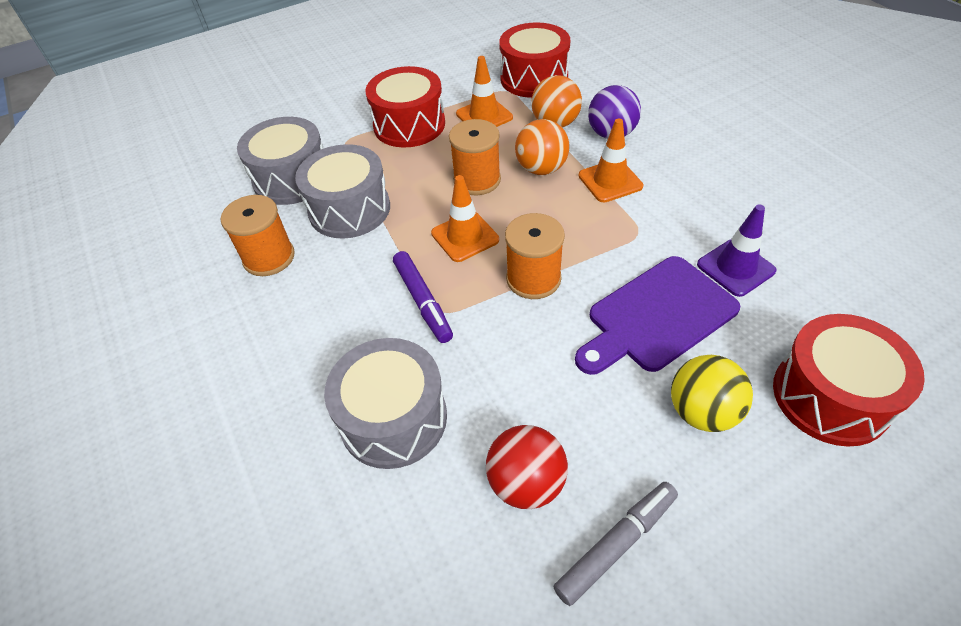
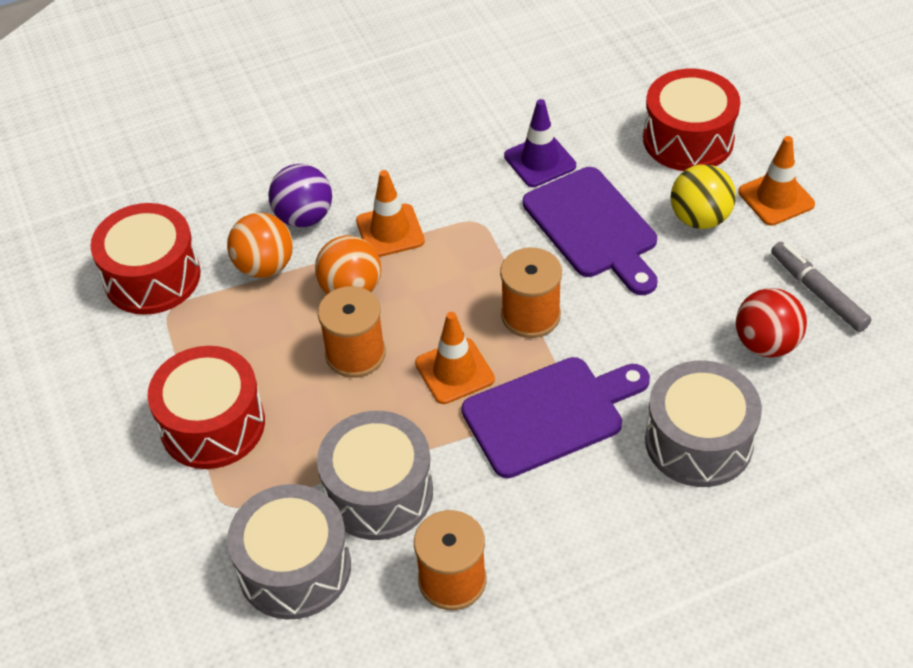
camera: 85 degrees left, 0 degrees up
(422, 301) = (550, 414): purple marker -> purple cutting board
(484, 116) = (221, 338): orange traffic cone -> orange traffic cone (776, 198)

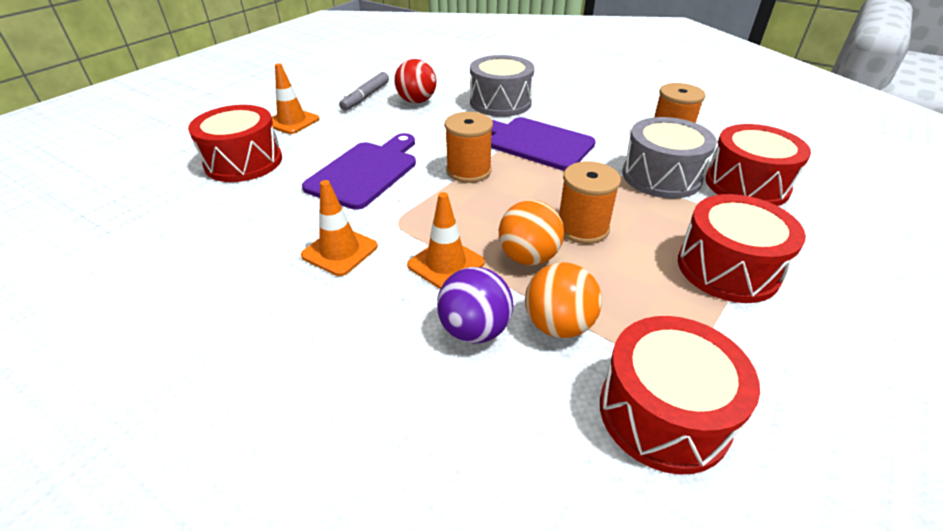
camera: 125 degrees left, 10 degrees down
(294, 568) = (746, 185): grey drum -> red drum
(454, 371) = (545, 182): orange traffic cone -> orange traffic cone (340, 251)
(540, 161) = (303, 216): purple traffic cone -> none
(699, 218) = (328, 139): yellow ball -> none

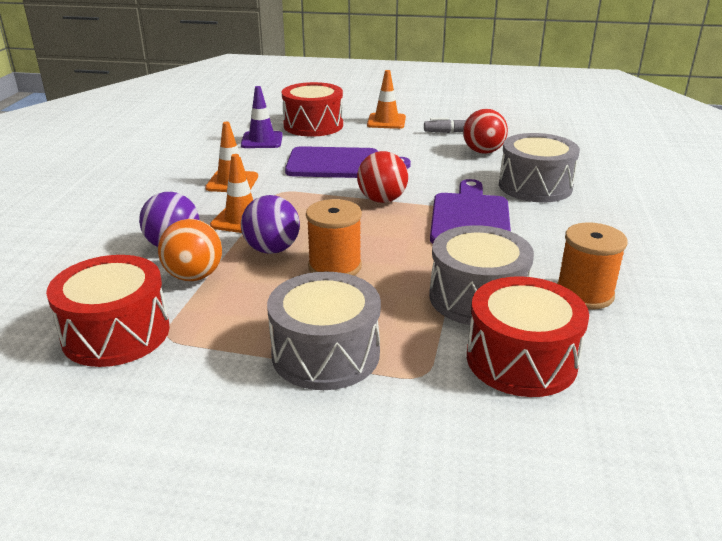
camera: 65 degrees right, 10 degrees down
(240, 204) = (262, 140): none -> purple traffic cone
(469, 171) = (382, 200): orange spool -> red ball
(528, 257) = (272, 249): orange ball -> purple ball
(727, 268) = (325, 354): red drum -> grey drum

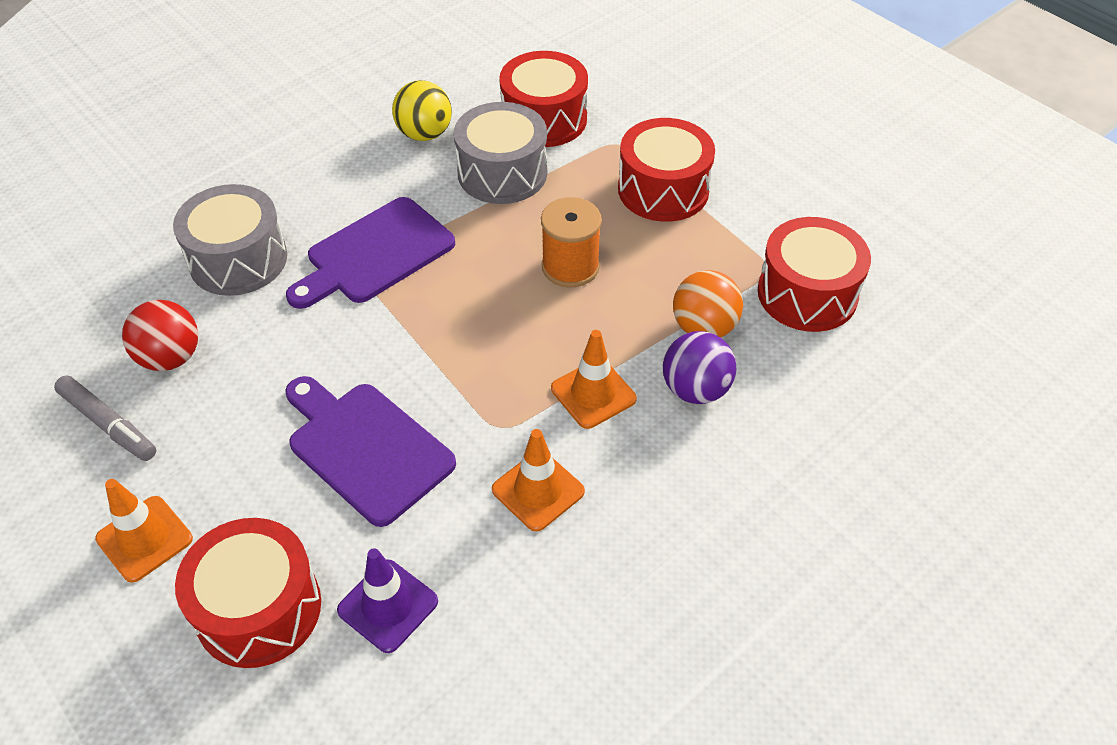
camera: 140 degrees left, 20 degrees up
(272, 249) = (604, 323): purple ball -> none
(325, 354) = (663, 190): grey drum -> red drum
(382, 200) = (414, 336): red ball -> none
(584, 294) = (424, 134): orange spool -> yellow ball

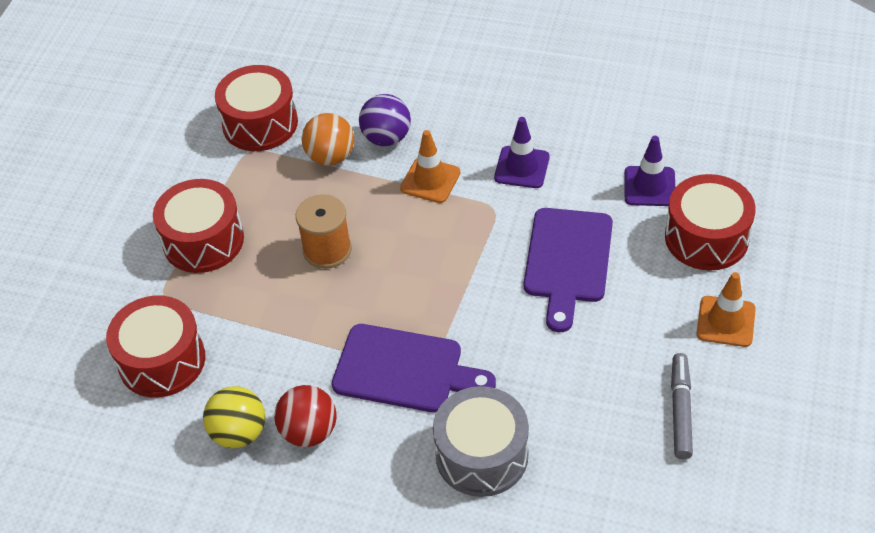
camera: 120 degrees left, 0 degrees up
(170, 357) = (601, 421): red ball -> red ball (309, 432)
(502, 173) = (252, 348): grey drum -> none
(538, 490) = (522, 167): orange traffic cone -> purple traffic cone

